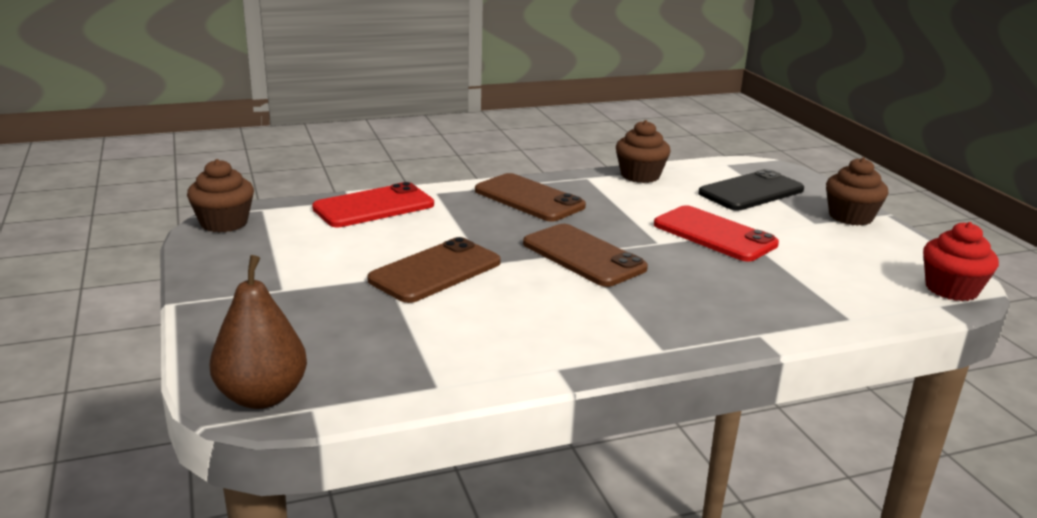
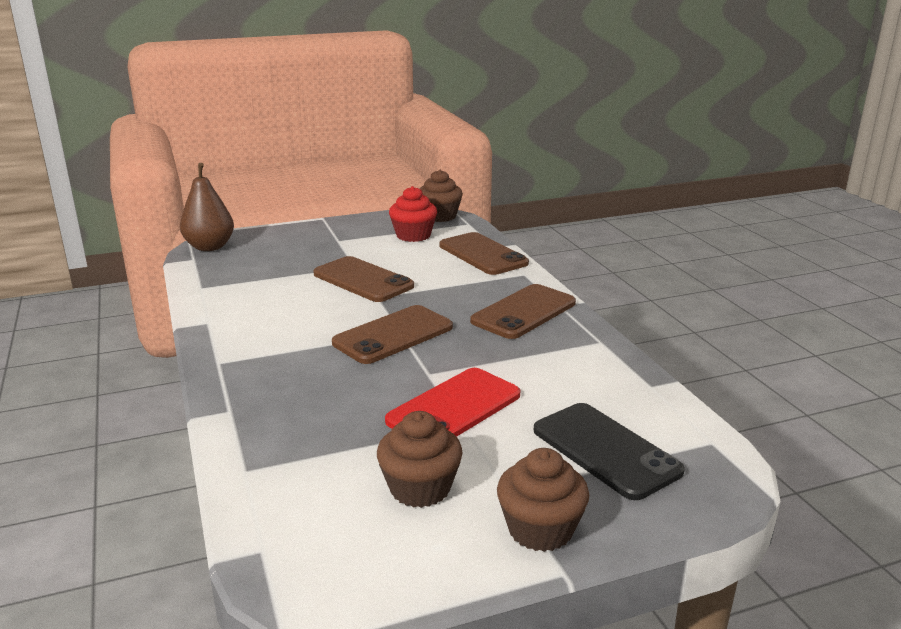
camera: 90 degrees right, 0 degrees up
(374, 207) = (482, 254): red phone -> brown phone
(640, 175) = (623, 373): brown cupcake -> brown cupcake (420, 488)
(951, 289) = (301, 574): red cupcake -> red cupcake (413, 235)

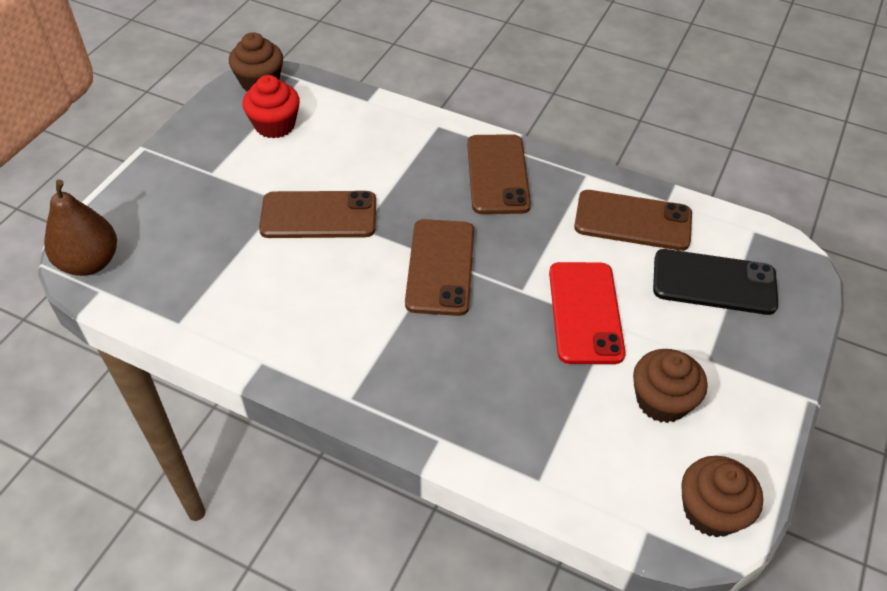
camera: 45 degrees left, 25 degrees up
(482, 254) = (372, 118): brown phone -> brown phone (633, 221)
(540, 529) = (760, 376): brown cupcake -> brown cupcake (711, 511)

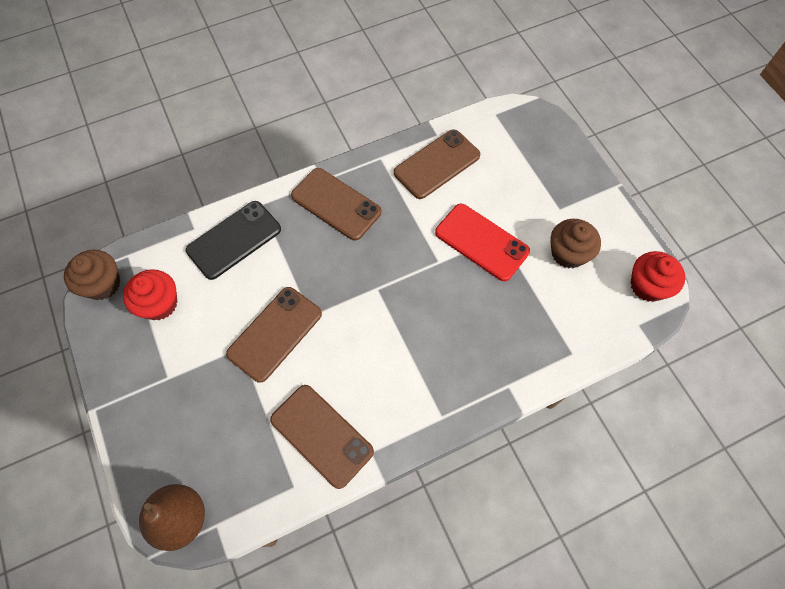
camera: 50 degrees left, 15 degrees up
(440, 267) = (383, 293): brown phone -> brown phone (321, 435)
(711, 511) = (647, 286): brown cupcake -> red cupcake
(714, 282) = (513, 163): black phone -> black phone (234, 240)

